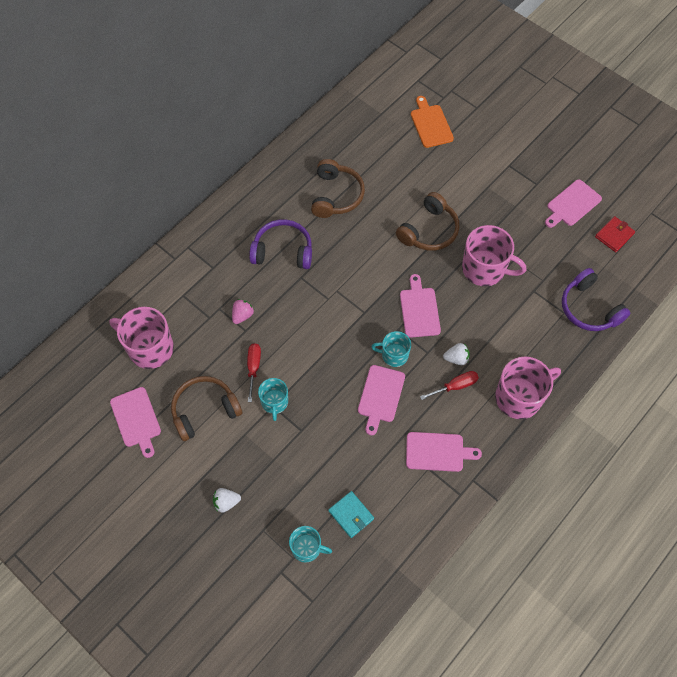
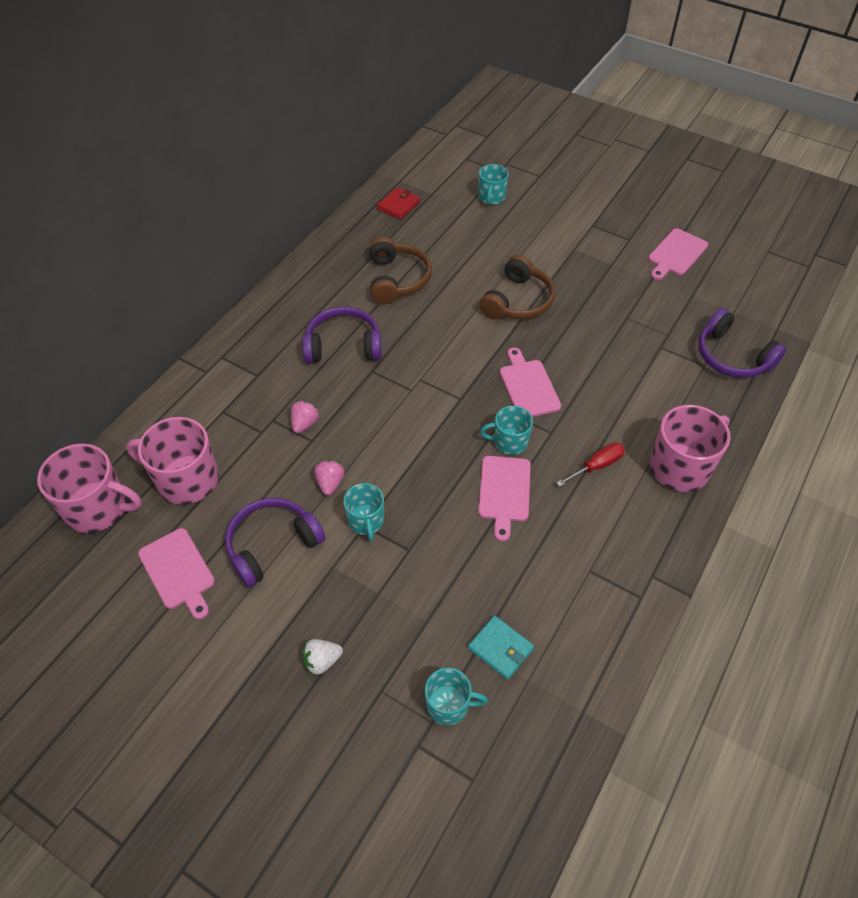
camera: 10 degrees left, 10 degrees down
(204, 410) = (272, 545): brown headphones -> purple headphones
(253, 368) = (330, 483): red screwdriver -> pink strawberry
(430, 124) = (491, 197): orange cutting board -> turquoise mug
(437, 452) = (596, 548): pink cutting board -> none
(456, 358) = (589, 434): white strawberry -> none
(484, 269) = (595, 332): pink mug -> pink mug (98, 508)
(614, 235) = (734, 278): red wallet -> red wallet (398, 205)

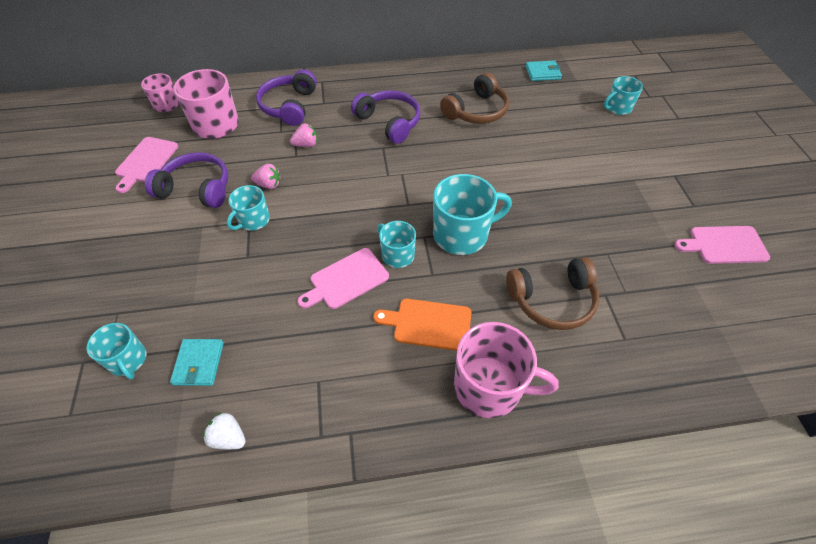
camera: 50 degrees right, 0 degrees up
(98, 508) = (166, 105): pink mug -> pink mug, size x0.58
(322, 661) = (122, 267): white strawberry -> white strawberry (228, 438)
(330, 483) = (269, 185): pink strawberry -> pink strawberry turned 45 degrees clockwise
(398, 205) = (542, 73): red wallet -> turquoise wallet
(517, 301) = (537, 180): brown headphones -> brown headphones (552, 300)
(528, 386) = (462, 234): pink cutting board -> turquoise mug
(596, 466) = (428, 324): red screwdriver -> orange cutting board
(732, 356) = (662, 355): purple headphones -> purple headphones (289, 106)

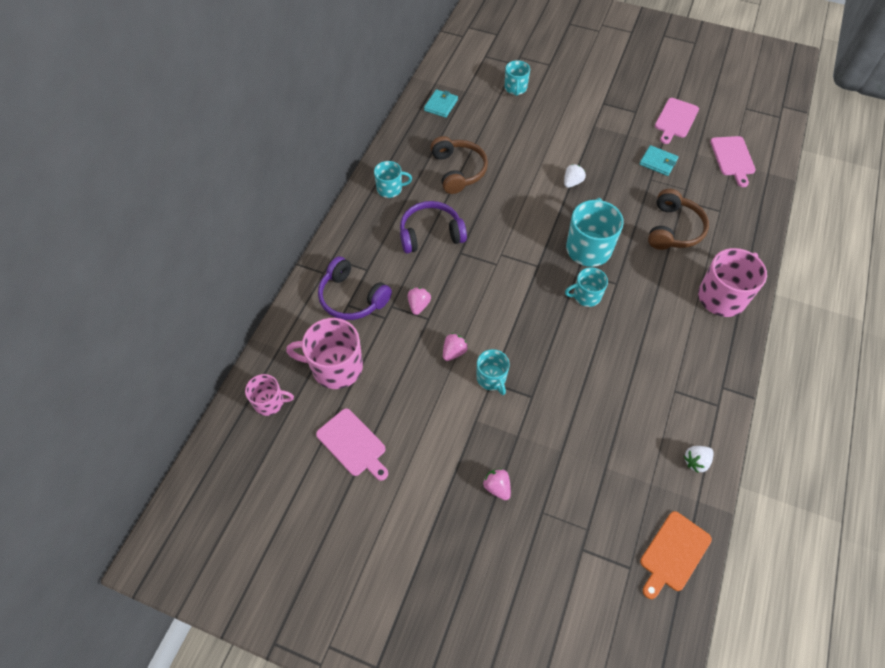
camera: 60 degrees left, 5 degrees up
(128, 360) = (596, 514): turquoise mug -> turquoise mug (390, 189)
(134, 268) = (497, 487): none -> pink strawberry
(196, 189) = (422, 410): purple headphones -> none
(199, 363) = (624, 463): turquoise wallet -> turquoise wallet (658, 162)
(346, 280) = (593, 338): pink cutting board -> pink cutting board (733, 158)
(428, 324) = (658, 306): orange cutting board -> orange cutting board (673, 553)
(538, 191) = (572, 182): none -> white strawberry

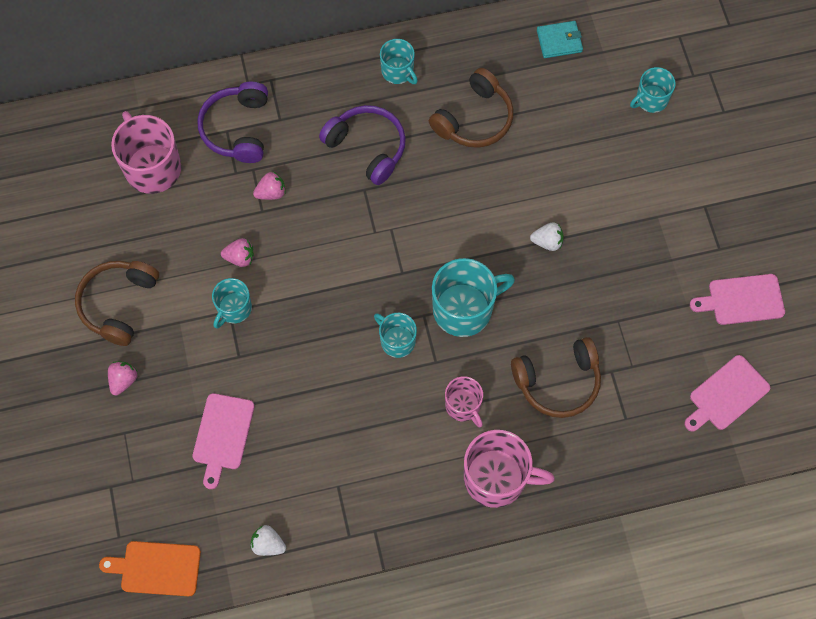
camera: 55 degrees right, 10 degrees up
(270, 402) = (80, 139): pink mug -> pink mug (463, 406)
(353, 444) = (86, 235): pink cutting board -> pink cutting board (222, 435)
(429, 454) = (118, 304): none -> brown headphones
(658, 162) = (652, 315): turquoise wallet -> none

